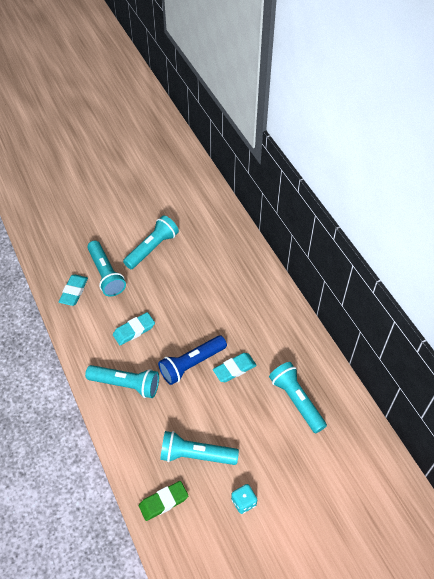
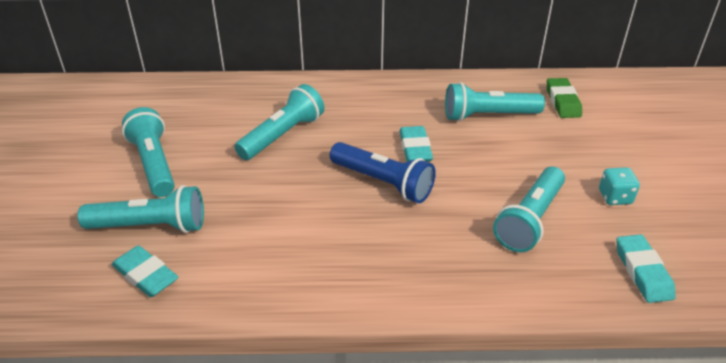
camera: 65 degrees left, 15 degrees down
(126, 384) = (374, 260): turquoise flashlight -> turquoise flashlight (282, 135)
(134, 330) = (283, 224): turquoise eraser -> turquoise eraser (643, 272)
(163, 502) = (594, 274): green eraser -> green eraser (562, 101)
(191, 364) = (383, 183): blue flashlight -> blue flashlight turned 45 degrees counterclockwise

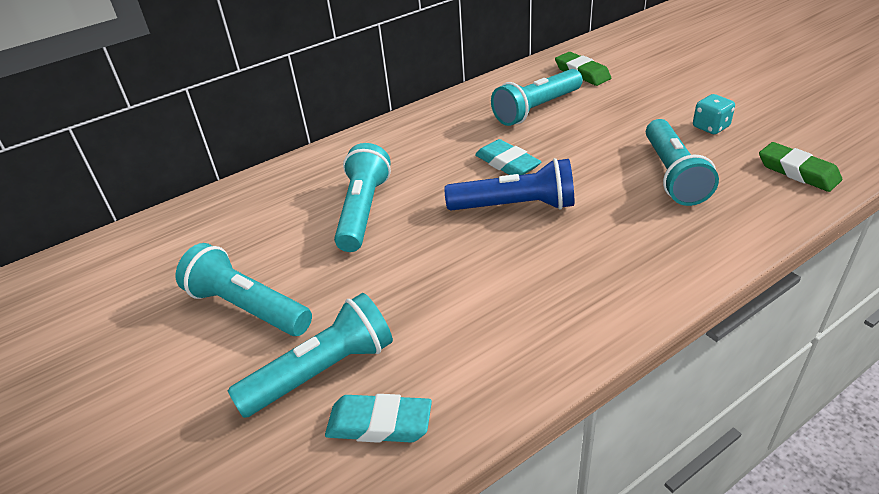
camera: 30 degrees left, 0 degrees up
(643, 272) = (797, 172): turquoise eraser -> green eraser

